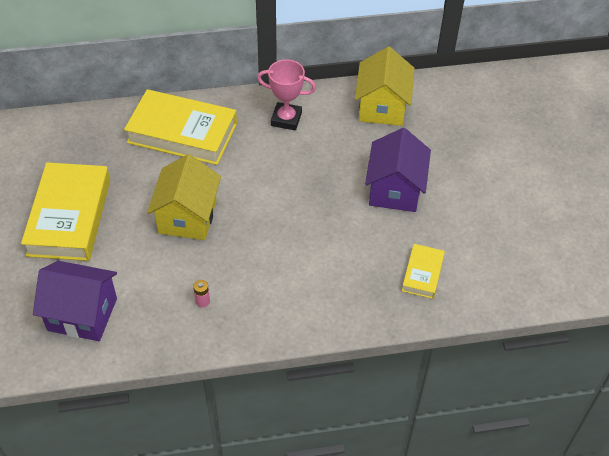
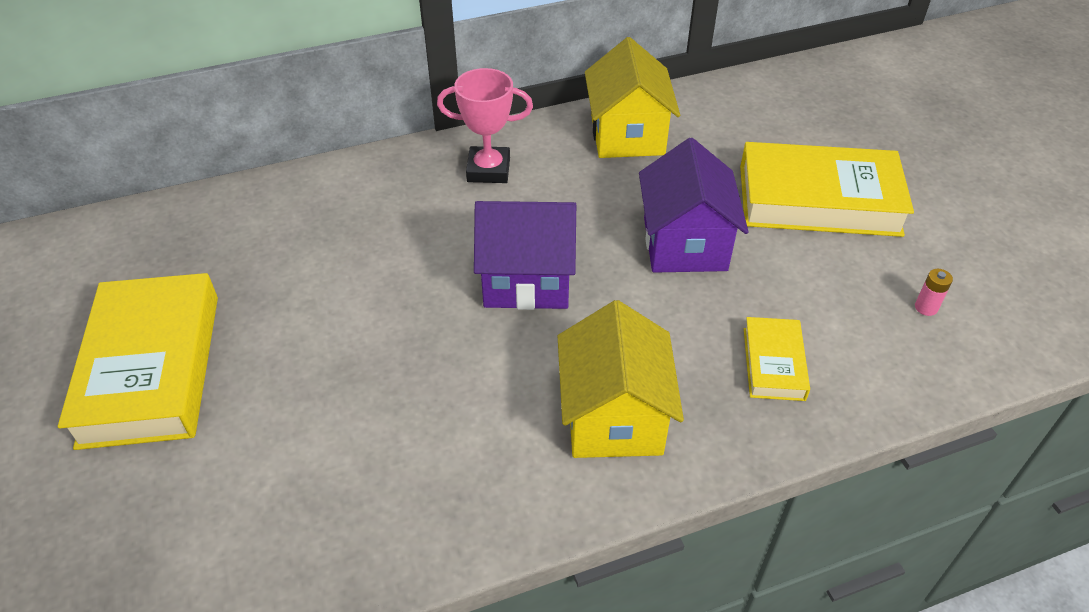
camera: 10 degrees left, 5 degrees down
(82, 314) = (191, 539): purple house -> purple house (527, 280)
(182, 133) = (329, 211): yellow book -> yellow book (818, 200)
(187, 217) = (360, 335): yellow house -> yellow house (614, 417)
(202, 301) = (413, 475): pink battery -> pink battery (926, 307)

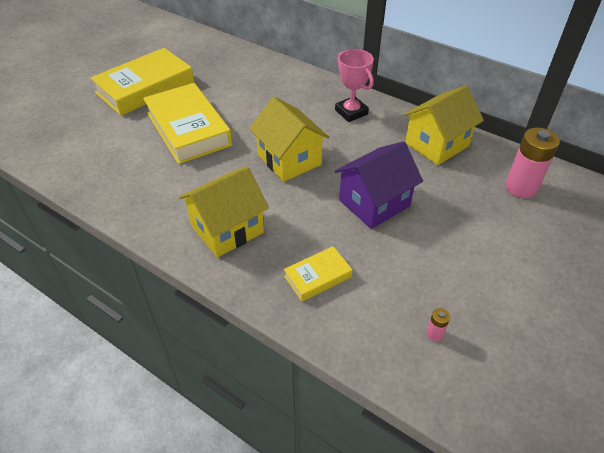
camera: 55 degrees right, 0 degrees up
(527, 280) = (289, 160): purple house -> yellow house
(756, 117) = (521, 187): none -> pink battery
(818, 200) = (477, 245): yellow book -> yellow book (188, 129)

